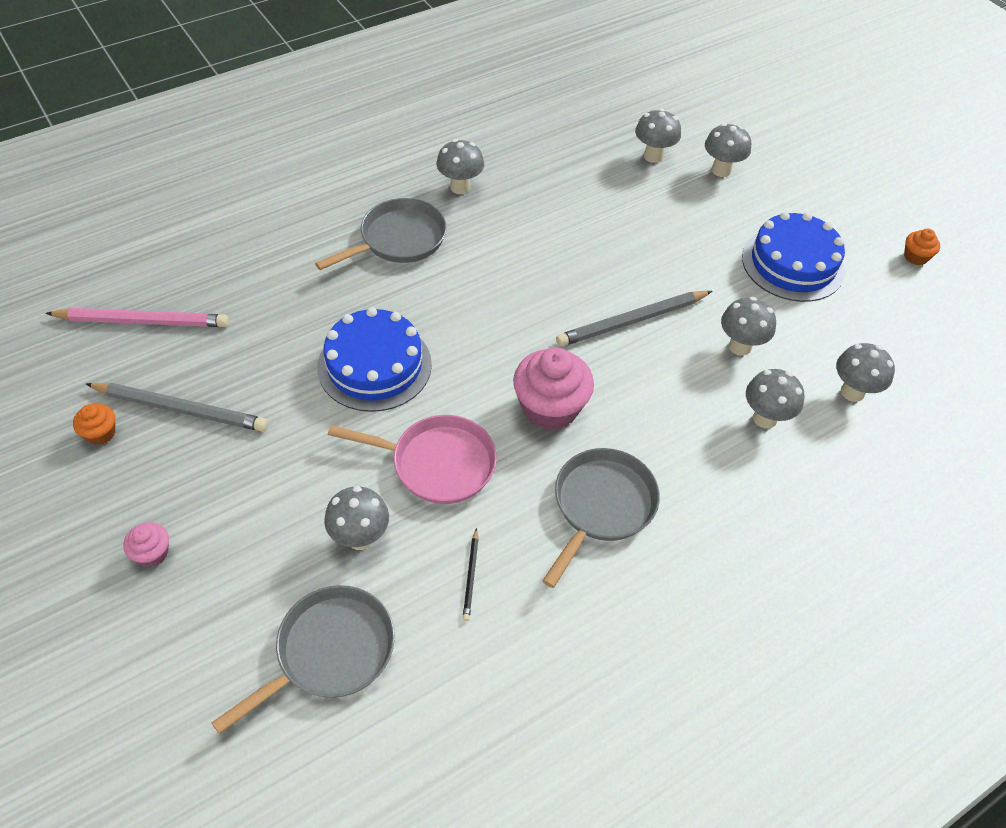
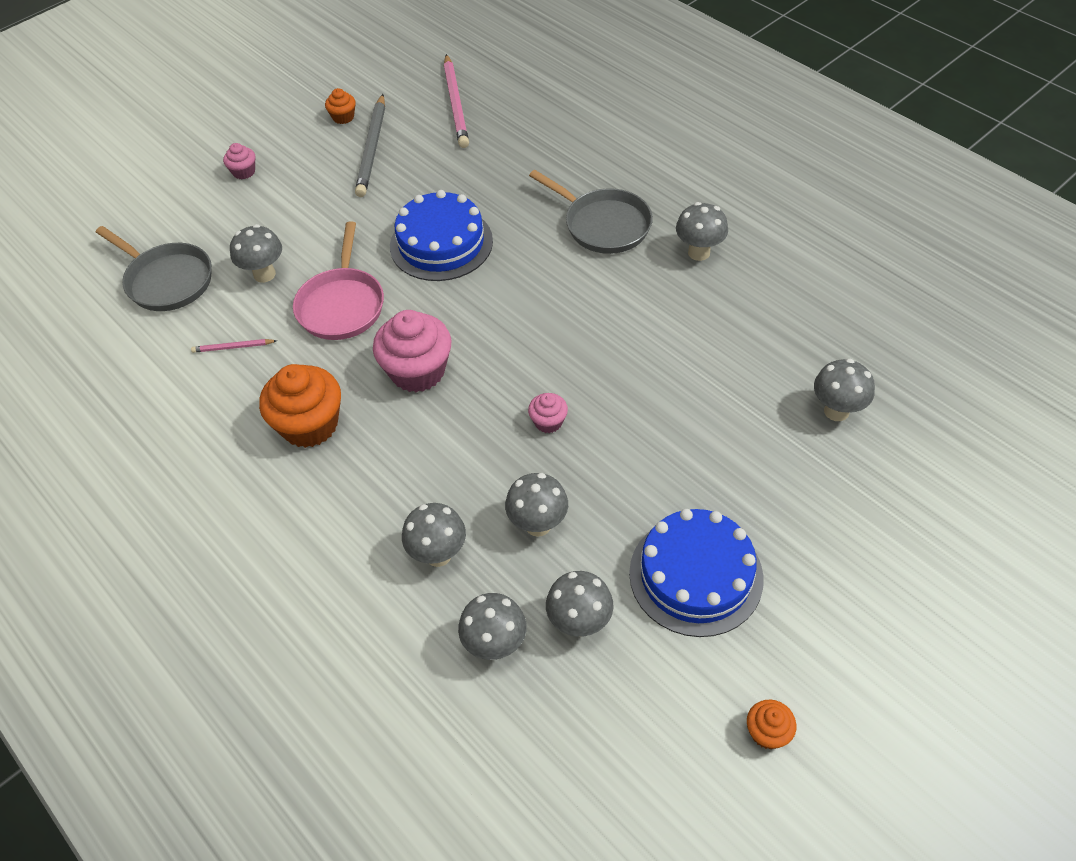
camera: 85 degrees right, 0 degrees up
(471, 576) = (233, 347): black pencil -> pink pencil
(601, 506) = (310, 425): grey pan -> orange cupcake
(632, 321) = (548, 422): grey pencil -> pink cupcake
(721, 170) = (844, 485): grey mushroom -> grey mushroom (579, 623)

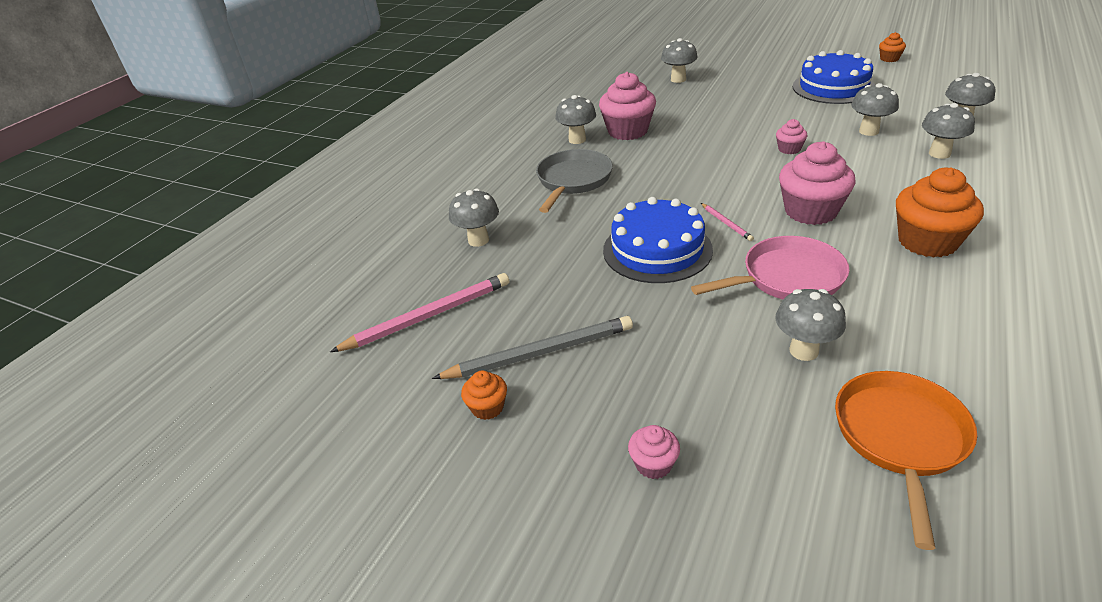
camera: 110 degrees left, 15 degrees down
(166, 280) = (900, 438): grey pan -> orange pan
(233, 347) = (915, 326): pink pencil -> pink pencil (726, 223)
(579, 623) = (909, 105): grey mushroom -> grey mushroom (478, 240)
(693, 301) = (627, 131): none -> pink cupcake

